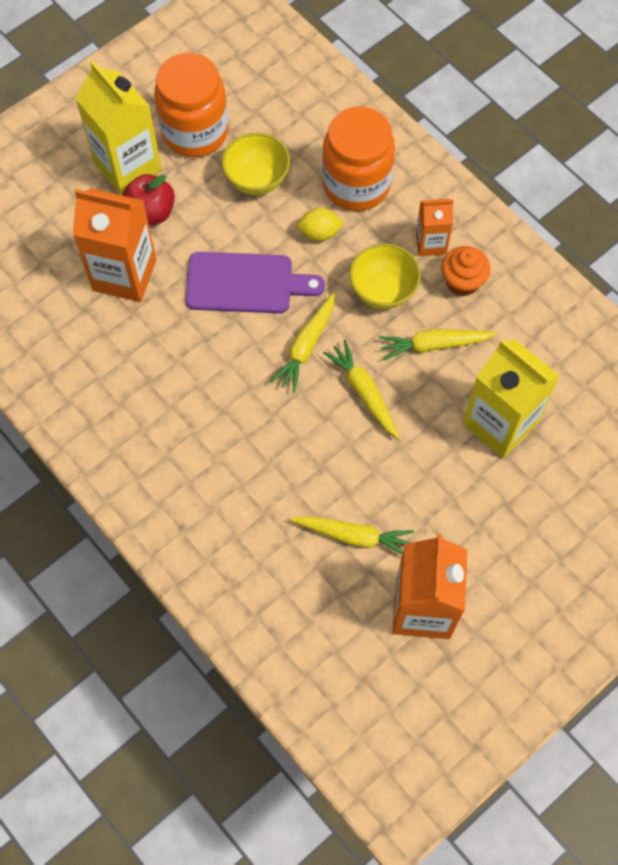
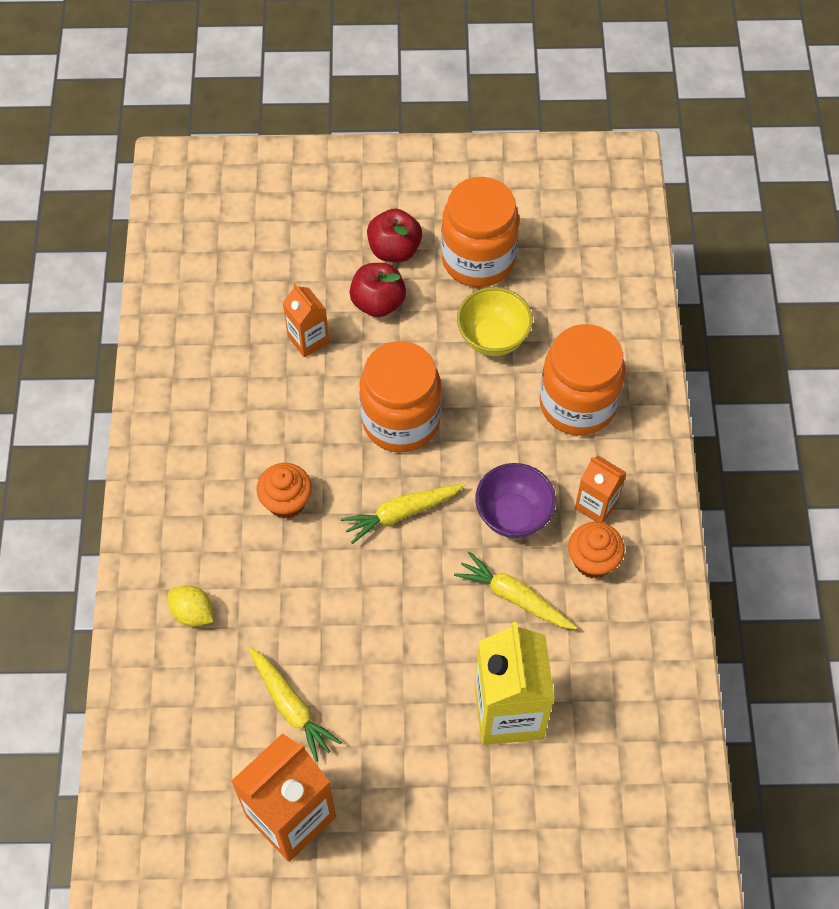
camera: 40 degrees right, 5 degrees down
(124, 275) = (308, 340): orange carton -> orange carton, size x0.55
(127, 166) = (394, 249): yellow carton -> red apple
(217, 400) = (286, 502): none -> orange cupcake
(245, 283) = (401, 420): purple cutting board -> orange jar
(319, 233) = (504, 423): yellow lemon -> yellow lemon (193, 613)
(363, 392) = (414, 590): yellow carrot -> none
(382, 291) = (513, 515): yellow bowl -> purple bowl

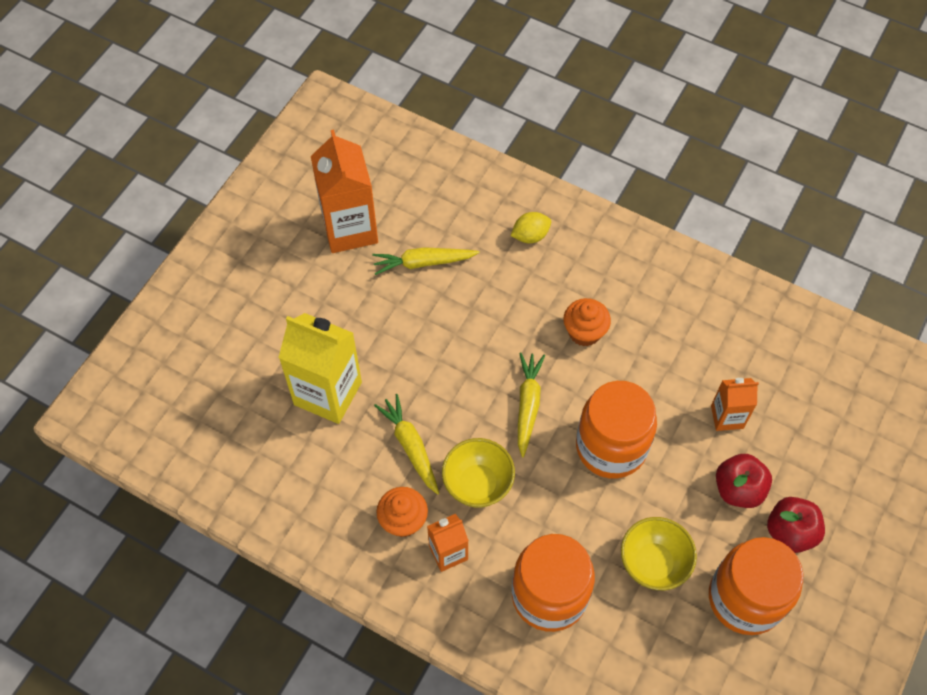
camera: 120 degrees right, 0 degrees up
(513, 515) = (478, 484): purple bowl -> yellow bowl
(514, 597) = (410, 446): yellow carrot -> yellow carrot turned 90 degrees counterclockwise

